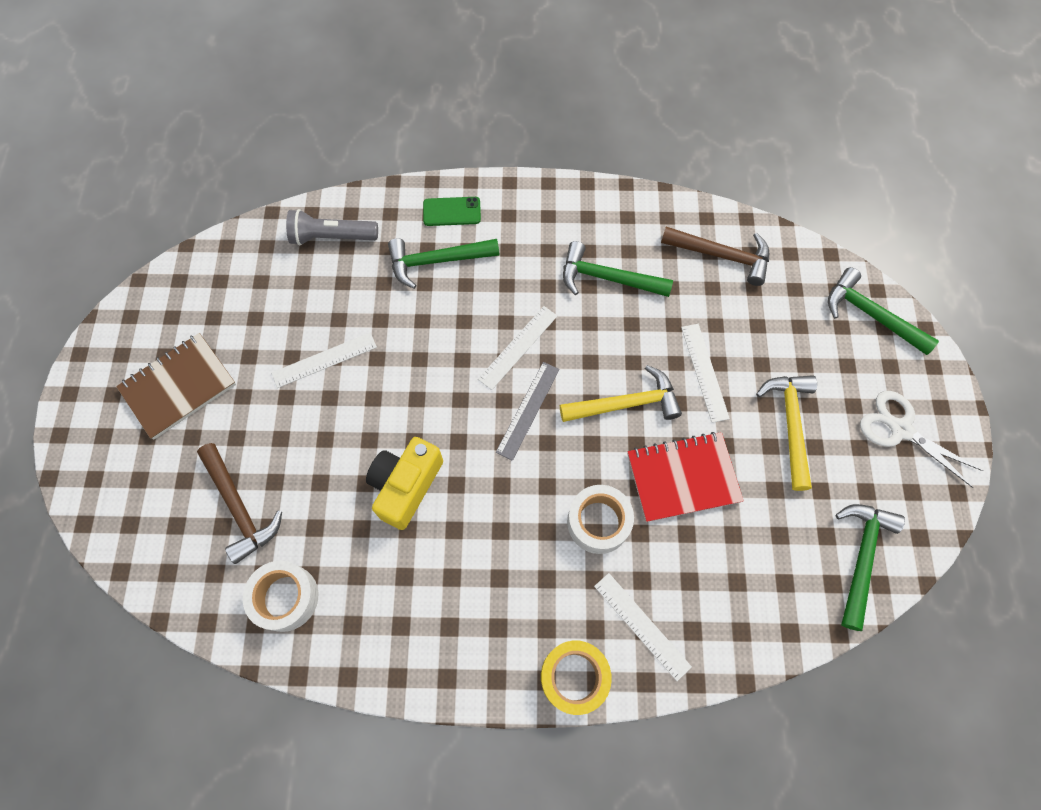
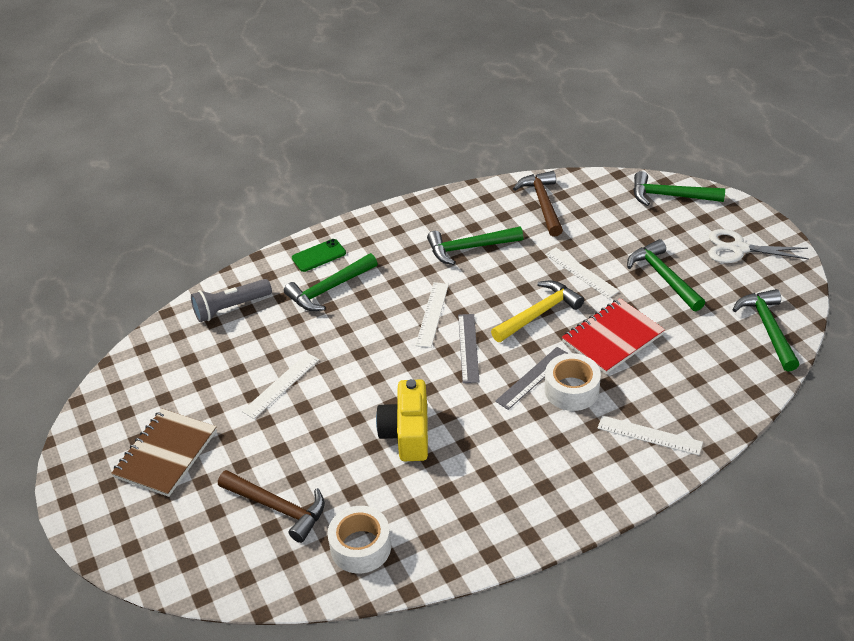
camera: 25 degrees left, 25 degrees down
(569, 484) = (533, 378): none -> grey ruler
(574, 677) = (624, 488): yellow tape -> none
(721, 255) = (543, 204): brown hammer -> brown hammer turned 90 degrees counterclockwise
(790, 424) = (663, 277): yellow hammer -> green hammer

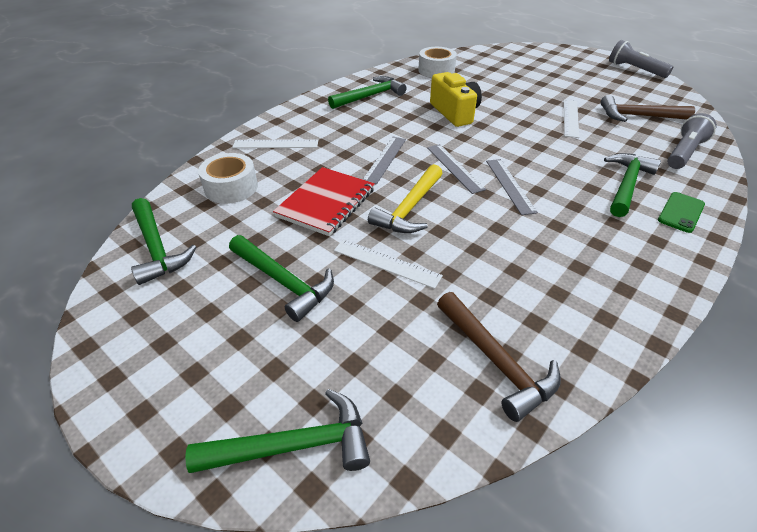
camera: 155 degrees right, 0 degrees up
(81, 458) = (635, 69): none -> grey flashlight
(166, 454) = (591, 79): brown notebook -> none
(278, 508) = (498, 74): brown hammer -> brown hammer (638, 116)
(432, 314) = (510, 185): white ruler -> grey ruler
(469, 248) = (536, 261): green hammer -> green hammer (370, 96)
(571, 390) = (348, 158): white tape -> white tape (231, 187)
(739, 249) = (177, 354): white scissors -> none

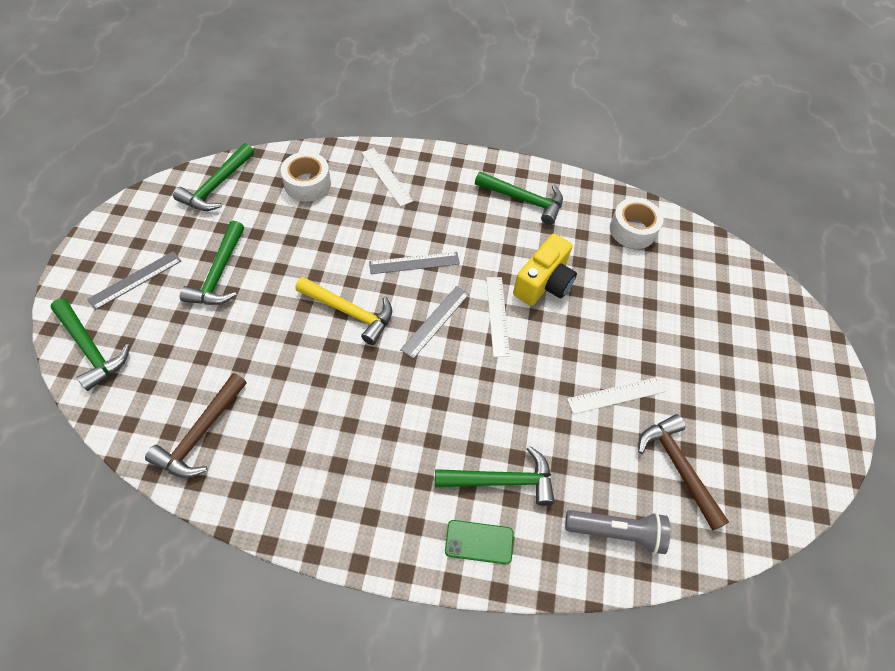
camera: 55 degrees right, 15 degrees up
(326, 203) = (323, 253): red notebook -> none
(386, 263) = (271, 325): white ruler -> white ruler (497, 316)
(409, 208) = (350, 312): yellow hammer -> yellow hammer turned 150 degrees counterclockwise
(510, 185) = (433, 376): grey ruler -> grey ruler (135, 280)
(635, 69) = (828, 440): grey flashlight -> none

